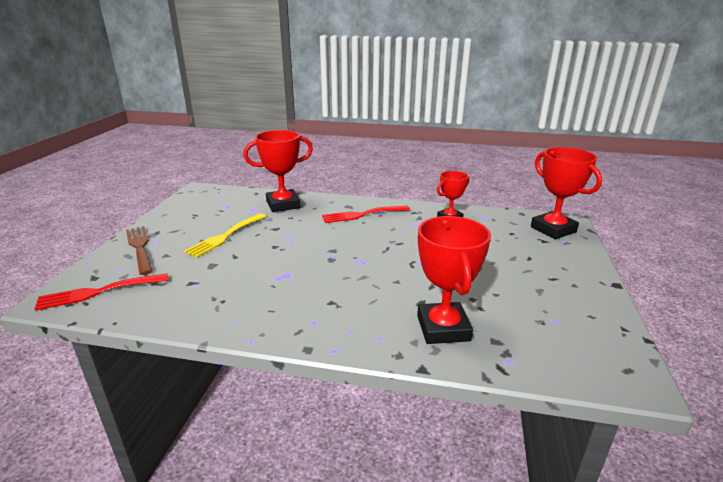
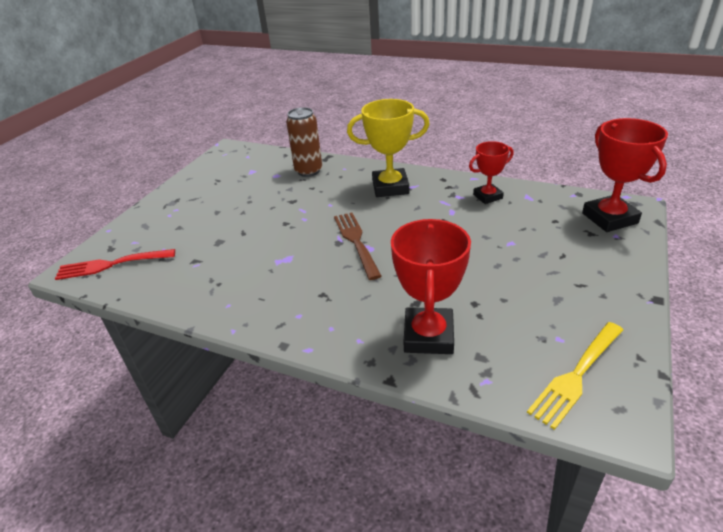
camera: 15 degrees right, 10 degrees up
(140, 248) = (157, 217): brown fork -> brown fork (356, 242)
(226, 236) = (241, 207): yellow fork -> yellow fork (576, 374)
(283, 205) = (308, 171): red trophy -> brown can
(363, 214) = (390, 187): red fork -> yellow trophy

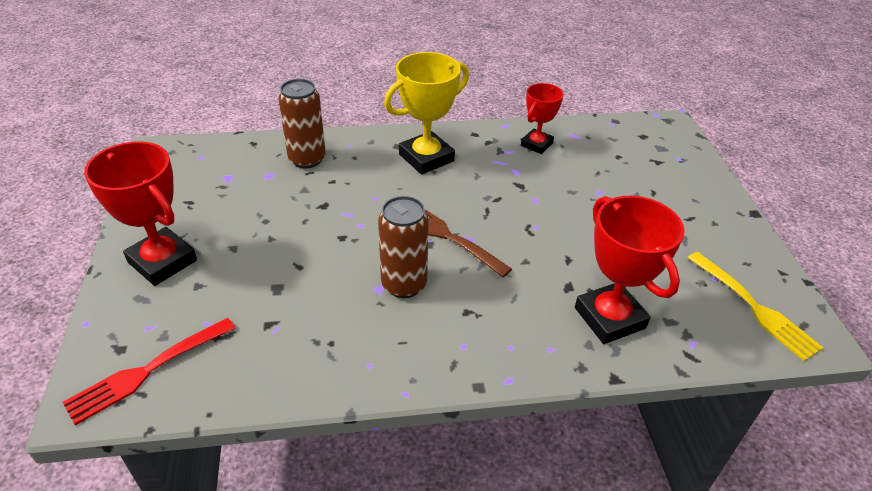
camera: 35 degrees left, 5 degrees up
(296, 263) = (404, 284): none -> brown can
(576, 374) = (753, 307): yellow fork -> yellow fork turned 45 degrees counterclockwise
(609, 218) = (660, 141): red trophy -> red trophy (162, 261)

